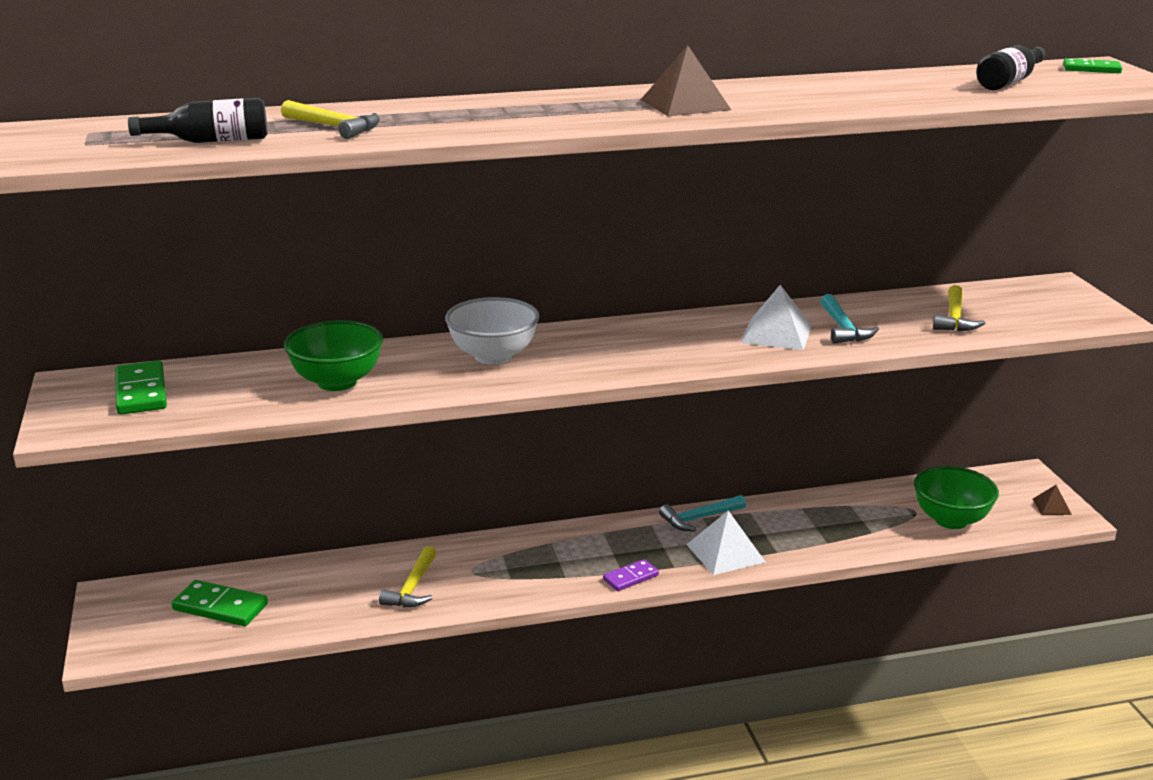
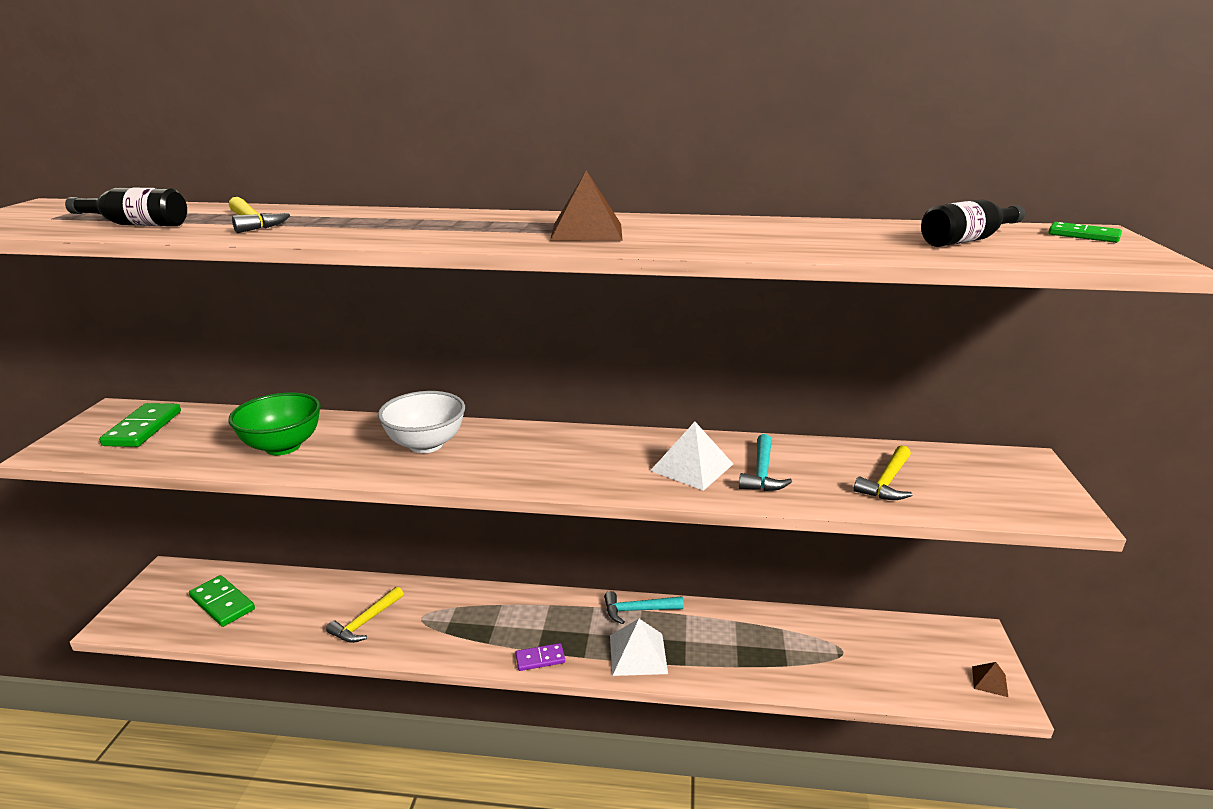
camera: 20 degrees right, 0 degrees up
(951, 520) = (874, 671): green bowl -> none

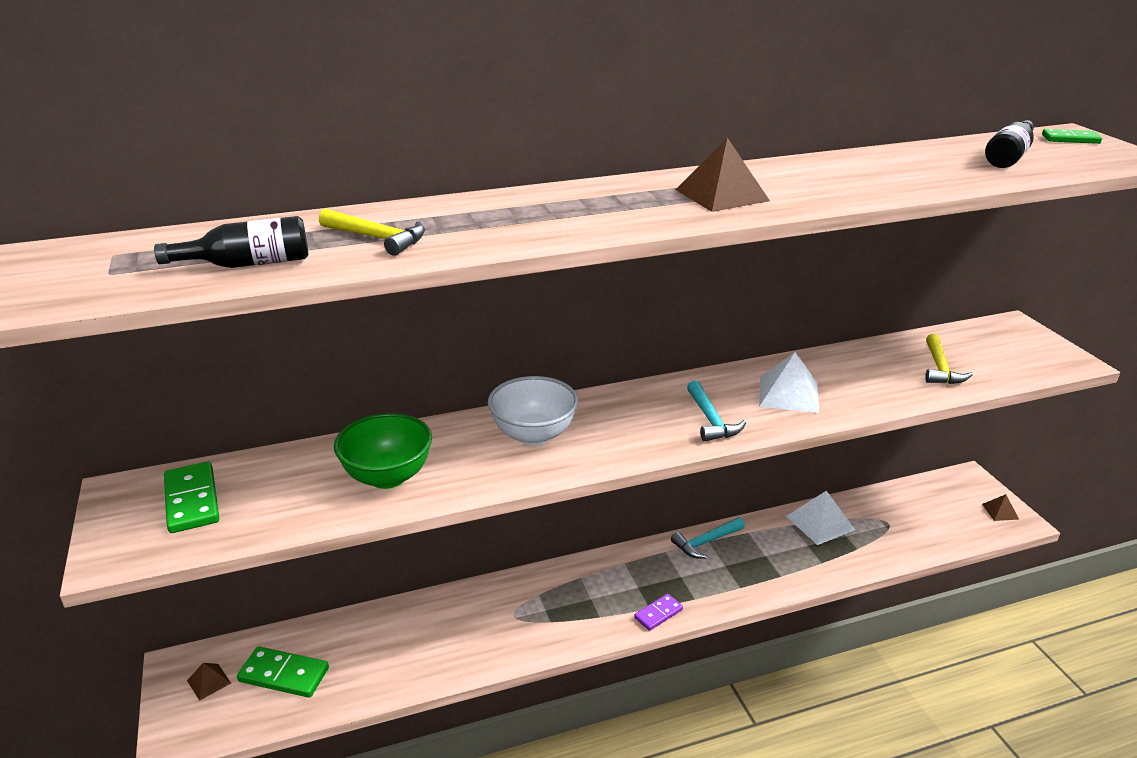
camera: 25 degrees left, 5 degrees up
(173, 590) = (208, 681): none -> brown pyramid
(365, 622) = (462, 639): yellow hammer -> none
(638, 654) = (736, 580): white pyramid -> white pyramid (820, 523)
(762, 472) = (846, 384): turquoise hammer -> turquoise hammer (710, 420)

